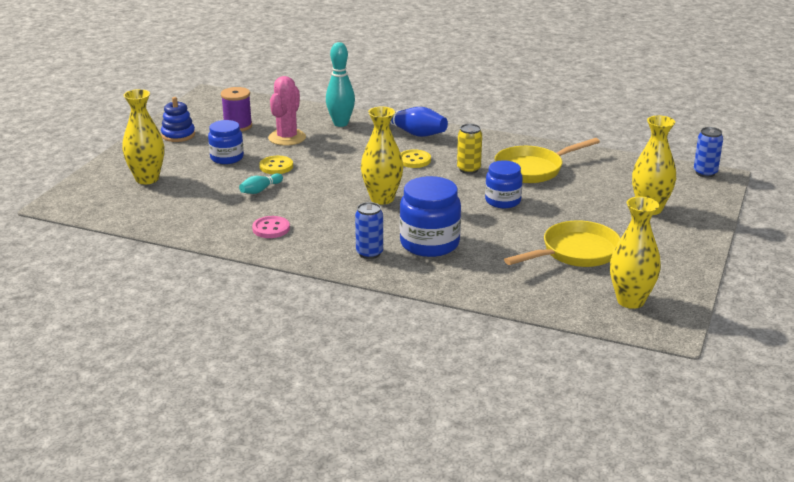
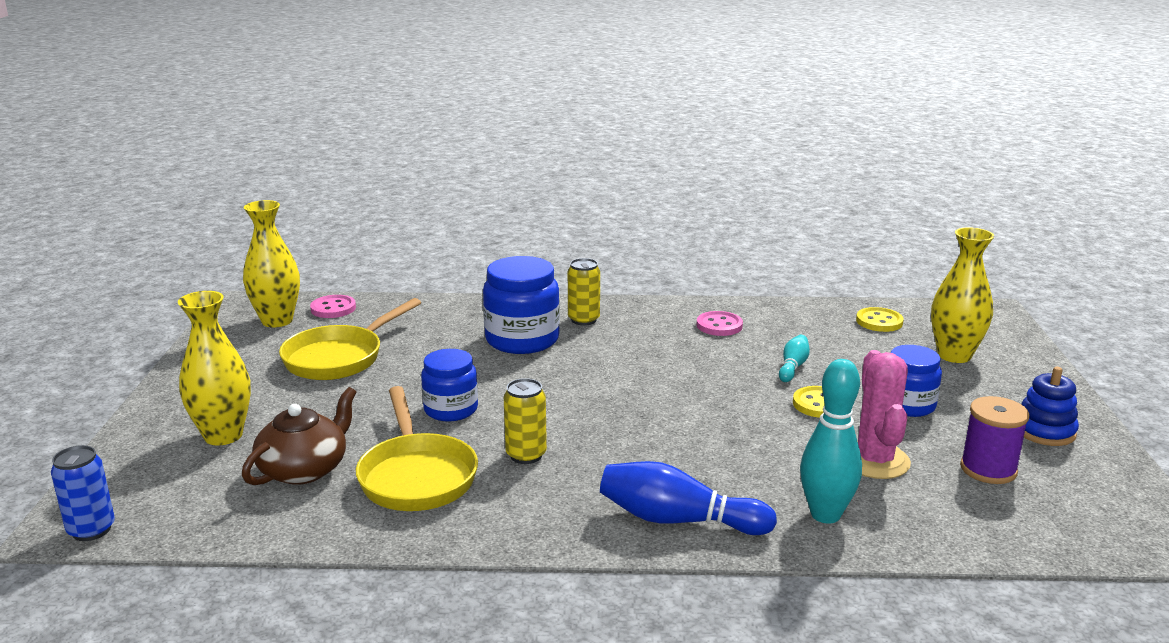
camera: 160 degrees right, 5 degrees down
(369, 253) = (583, 320): blue can -> yellow can
(382, 199) = (622, 383): yellow vase -> none
(414, 160) = (625, 456): yellow button -> yellow button (879, 321)
(533, 169) = (416, 476): yellow pan -> yellow pan turned 120 degrees clockwise
(580, 306) = (333, 308): none -> pink button
(596, 182) = (305, 469): none -> brown teapot

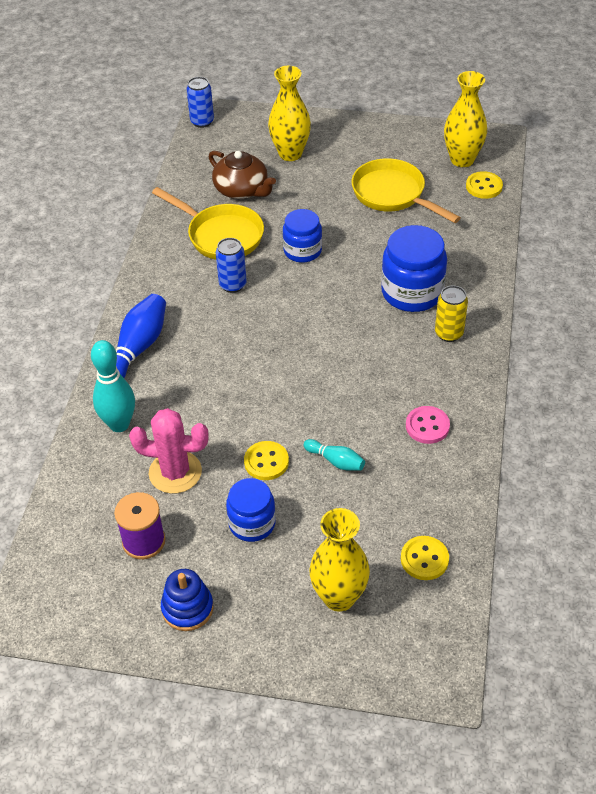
camera: 100 degrees right, 25 degrees up
(333, 308) = (484, 186): pink button -> yellow button
(416, 476) = (221, 235): yellow pan -> yellow pan turned 135 degrees counterclockwise
(526, 455) = (232, 285): yellow can -> blue can

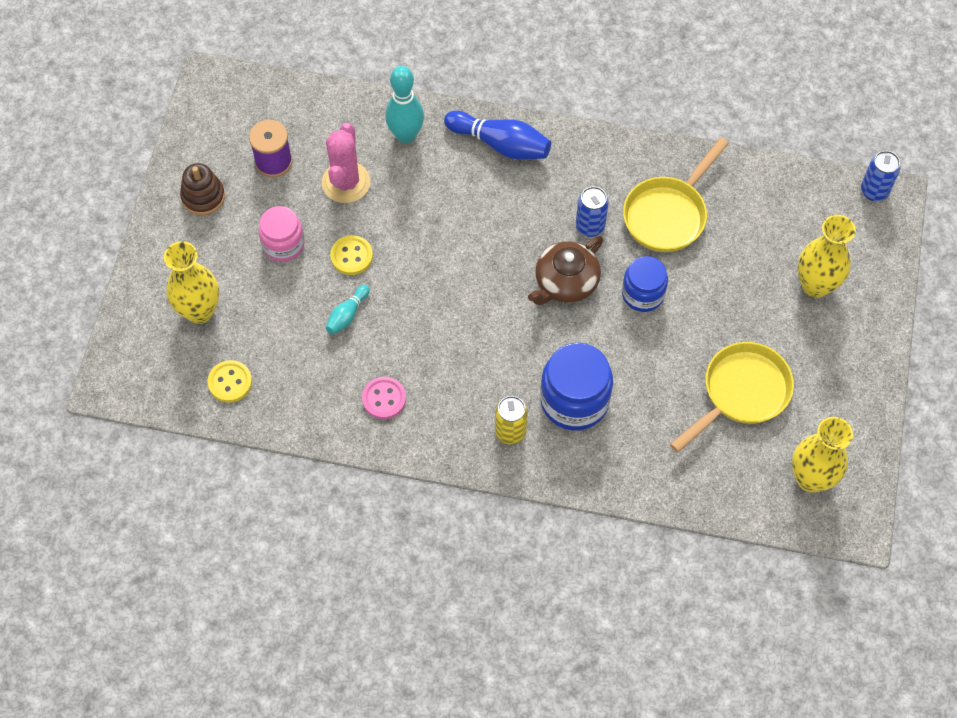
camera: 90 degrees right, 15 degrees up
(187, 608) = (203, 197): blue stacking toy -> brown stacking toy
(242, 189) = (747, 234): brown teapot -> brown teapot (565, 282)
(252, 523) = (283, 244): blue jar -> pink jar
(484, 186) = (758, 498): yellow button -> none

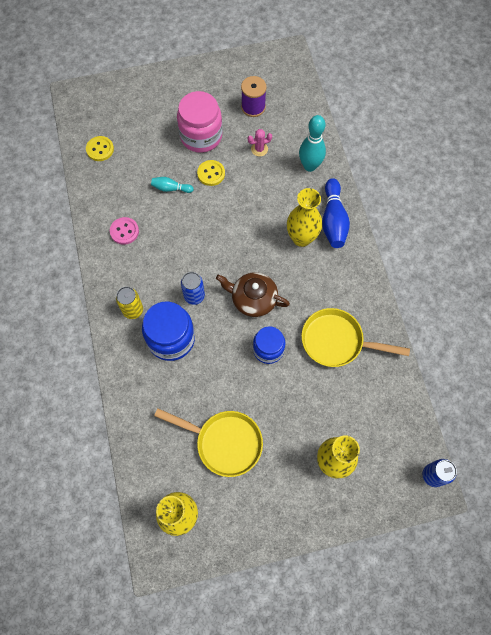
camera: 65 degrees right, 5 degrees up
(199, 311) = (138, 115): yellow vase -> yellow vase (301, 238)
(203, 197) = (211, 84): brown stacking toy -> none
(283, 244) = (201, 136): pink jar -> pink jar, size x1.55
(346, 182) = (259, 149): pink cactus -> pink cactus, size x0.53
(590, 226) = (302, 297): blue can -> blue can (194, 296)

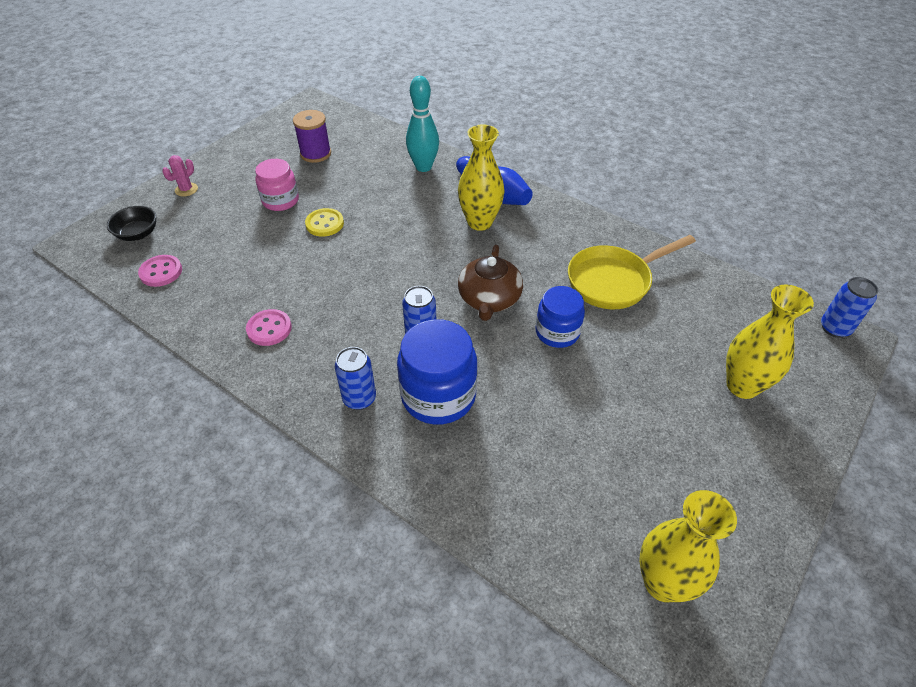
camera: 40 degrees left, 20 degrees down
(100, 149) = (161, 272): yellow button -> pink button
(107, 110) = (138, 234): none -> black bowl
(133, 310) = (359, 398): yellow can -> blue can
(171, 188) = (290, 259): turquoise bowling pin -> none
(201, 136) = (280, 201): pink jar -> pink jar, size x0.64
(224, 442) = (617, 456): yellow pan -> none
(253, 299) = (489, 299): brown teapot -> brown teapot turned 60 degrees counterclockwise
(259, 149) = (357, 180): pink cactus -> pink cactus (186, 189)

